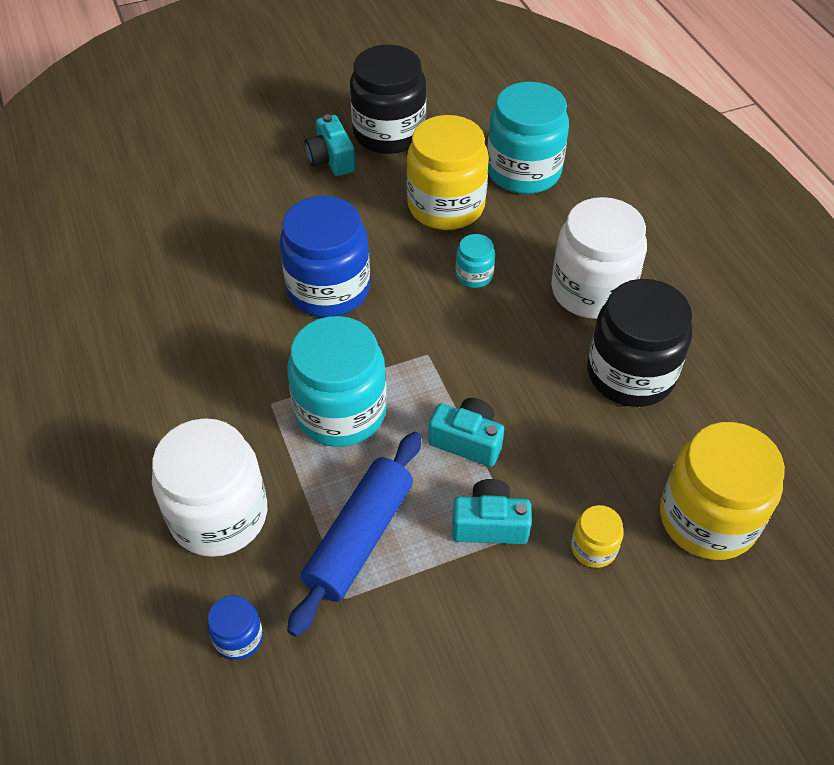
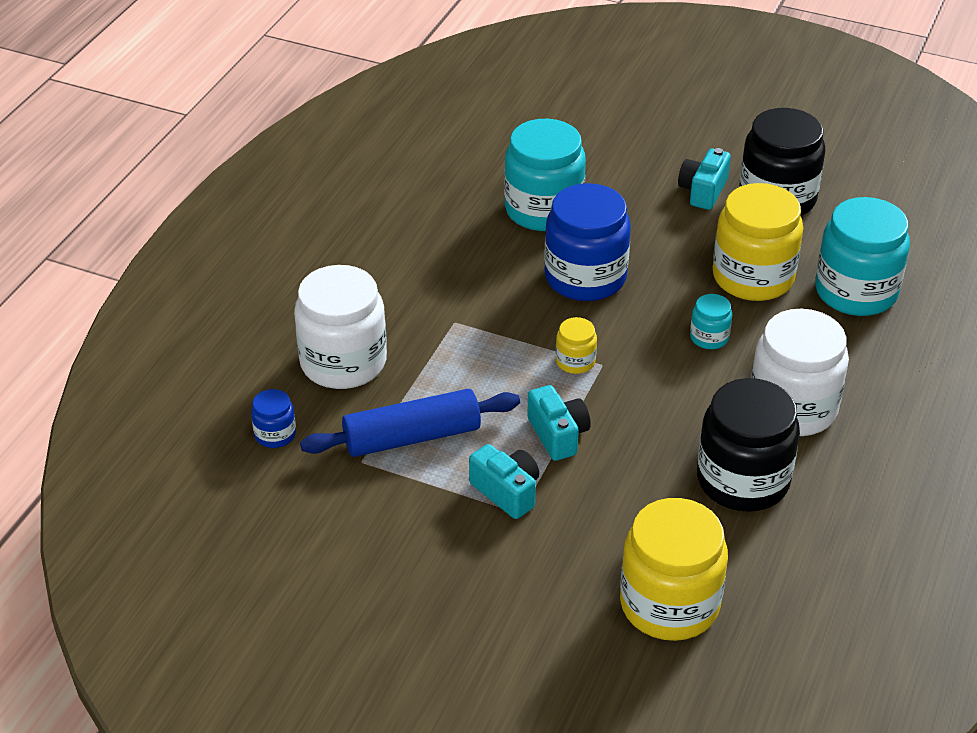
camera: 45 degrees right, 10 degrees down
(341, 411) = (494, 358): turquoise jar -> turquoise jar (543, 210)
(593, 548) = (559, 557): yellow jar -> yellow jar (575, 361)

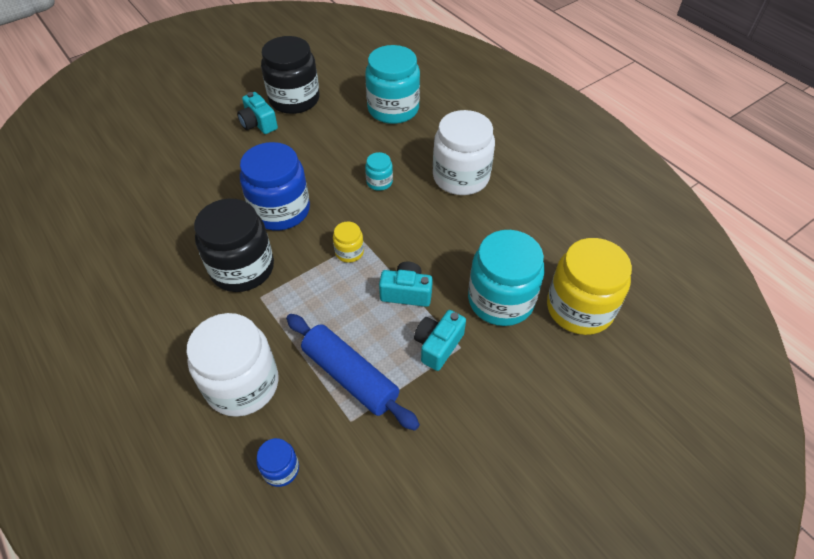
camera: 60 degrees left, 10 degrees up
(412, 437) = (350, 376): blue rolling pin -> blue rolling pin turned 60 degrees counterclockwise
(507, 492) = (438, 345): turquoise camera -> turquoise camera turned 45 degrees counterclockwise
(543, 210) = (200, 199): turquoise jar -> turquoise jar (501, 300)
(742, 480) = (502, 225): black jar -> black jar (242, 268)
(753, 277) = (347, 140): yellow jar -> none

